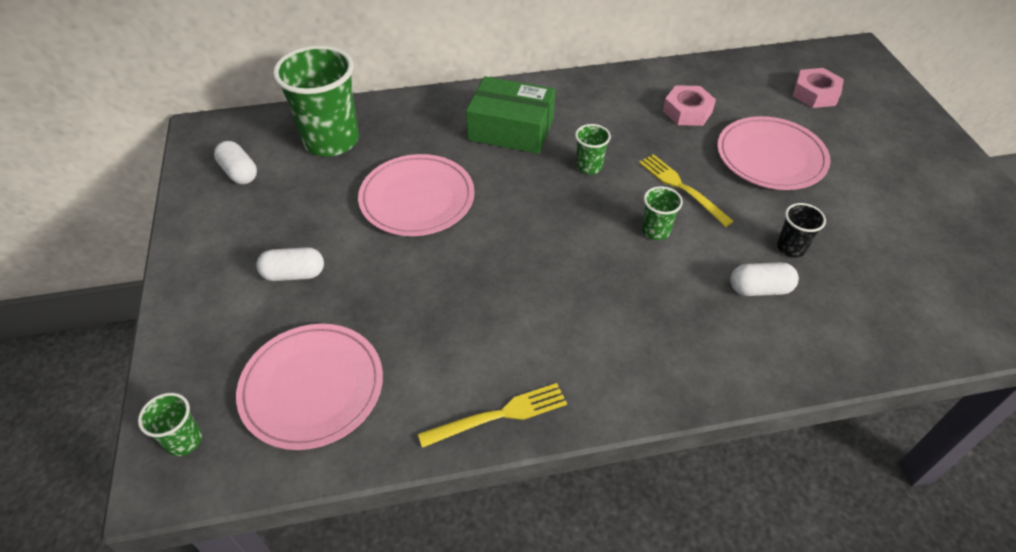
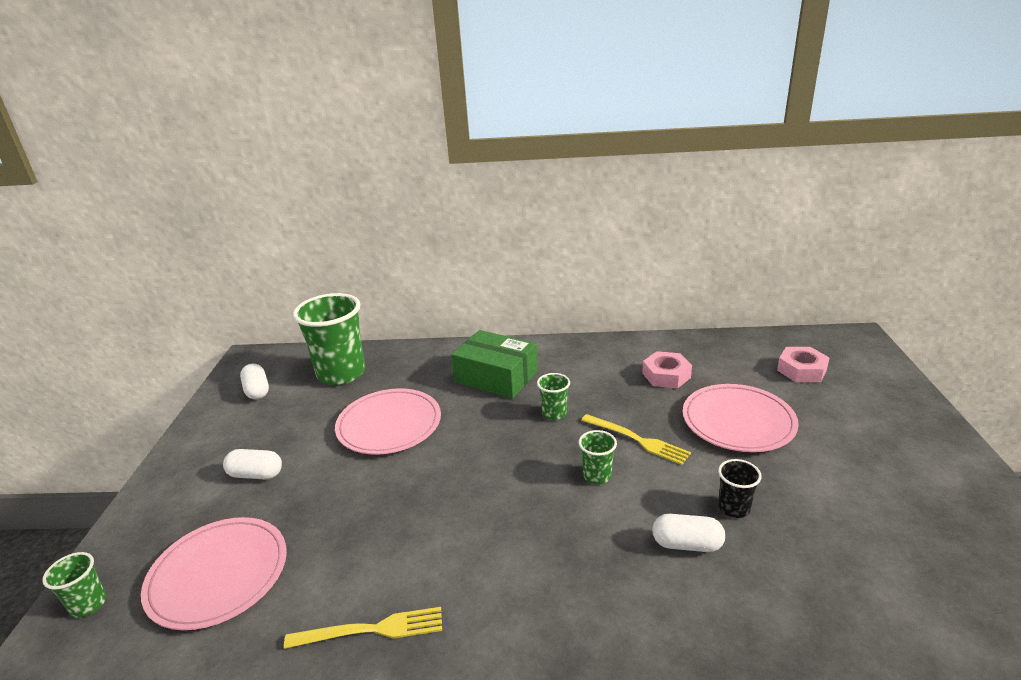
camera: 15 degrees right, 20 degrees down
(682, 187) = (637, 440): yellow fork -> yellow fork turned 150 degrees clockwise

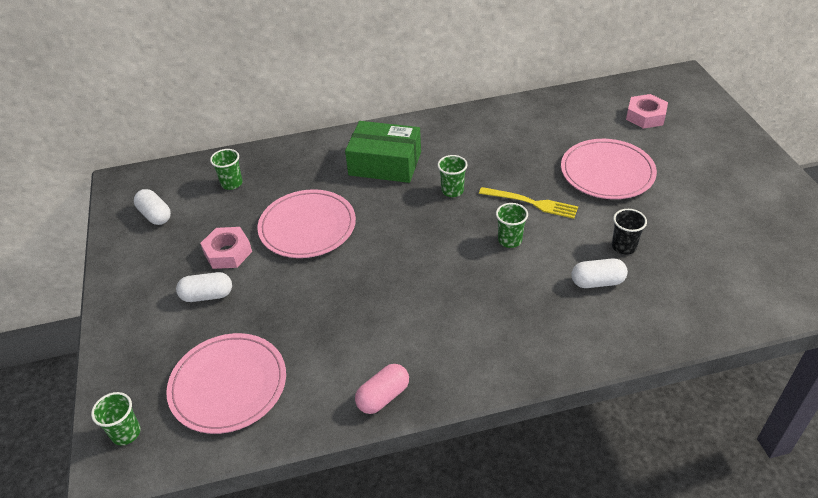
camera: 15 degrees left, 15 degrees up
(341, 373) = (231, 183): green cup -> green cup, size x0.46
(371, 630) = (383, 396): yellow fork -> pink capsule
(666, 375) = (535, 138): pink nut -> pink nut (228, 252)

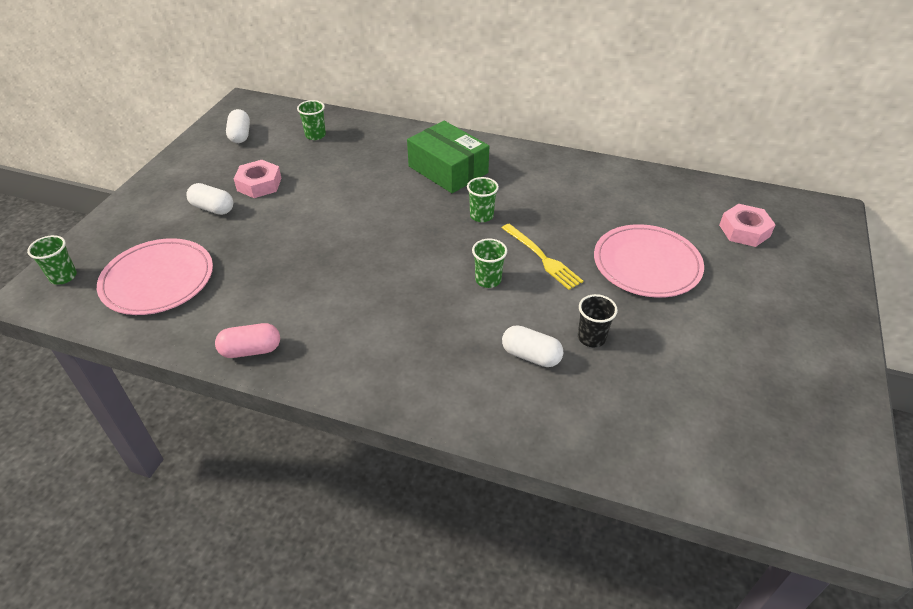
camera: 30 degrees right, 0 degrees up
(307, 227) = (335, 192): pink plate -> none

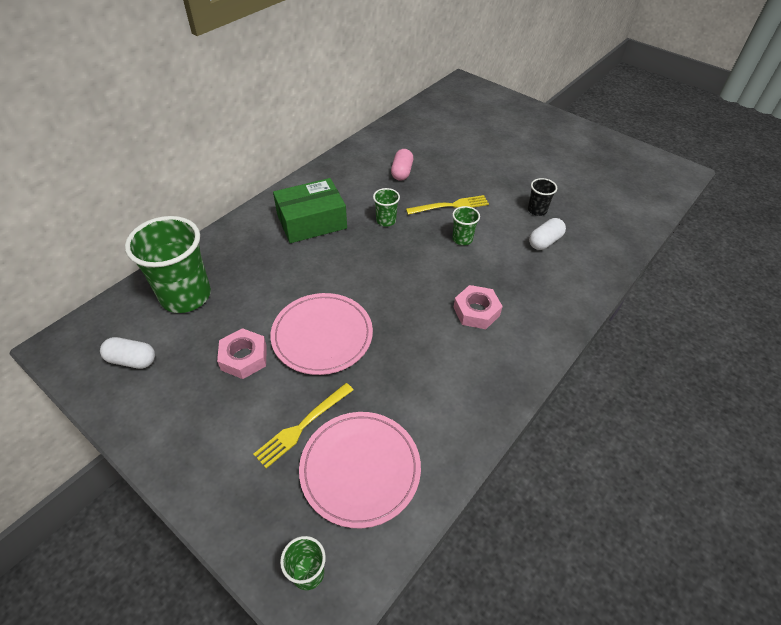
camera: 70 degrees left, 5 degrees up
(196, 235) = (302, 426): none -> yellow fork
(213, 208) = (262, 405): white capsule -> none
(251, 350) = (490, 401): pink capsule -> pink capsule (402, 172)
(315, 135) = (186, 296): green cup -> green cup, size x2.19
(646, 264) = (478, 164): pink plate -> pink plate (322, 335)
(744, 231) = (465, 116): pink nut -> pink nut (476, 311)

